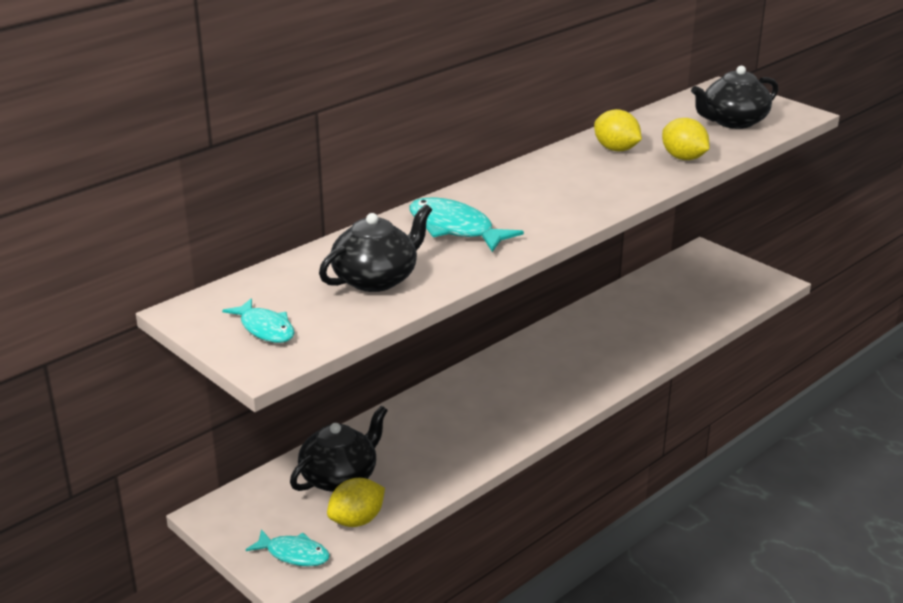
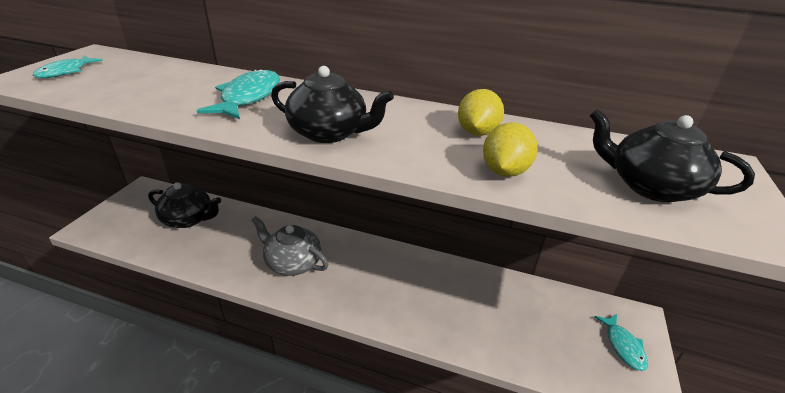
camera: 60 degrees right, 5 degrees up
(294, 554) = (104, 227): turquoise fish -> turquoise fish (623, 346)
(357, 520) = (142, 240): yellow lemon -> none
(376, 279) = (148, 88): black teapot -> black teapot (329, 133)
(496, 410) = (292, 262): none -> grey teapot

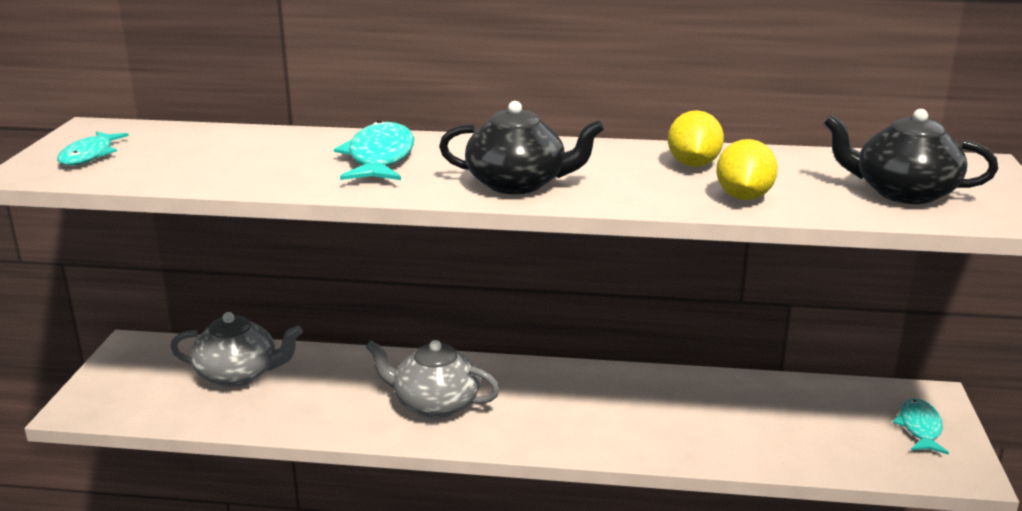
camera: 10 degrees left, 10 degrees down
(188, 219) = (238, 374): black teapot -> grey teapot
(623, 346) = (920, 428): turquoise fish -> turquoise fish turned 150 degrees counterclockwise

